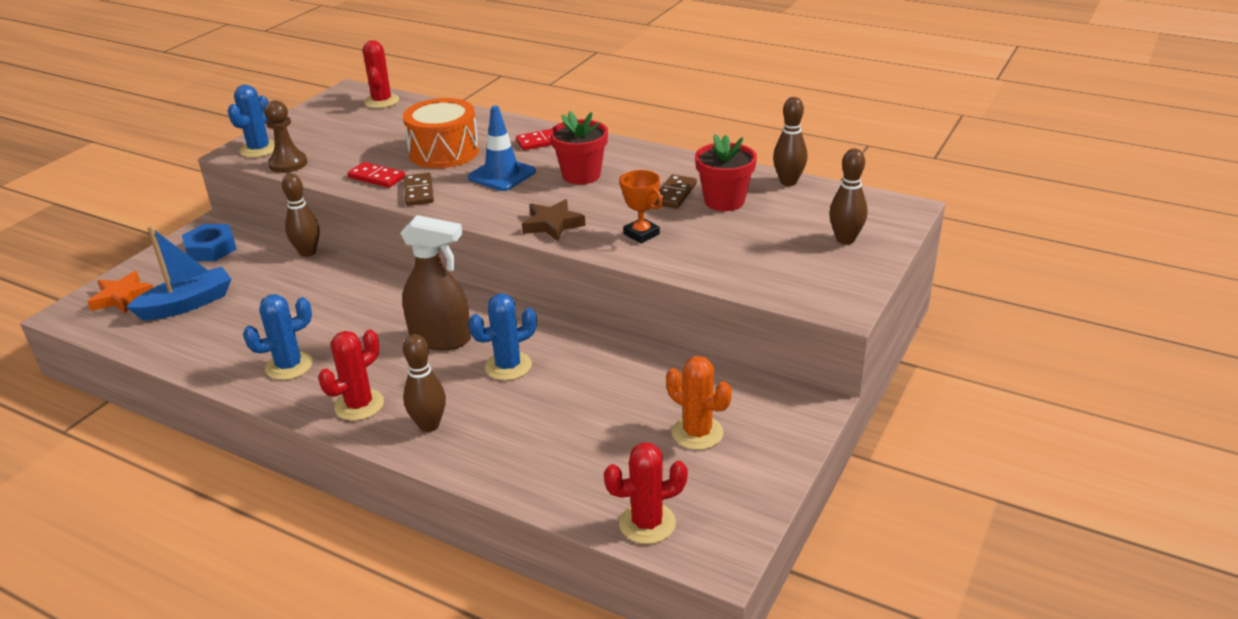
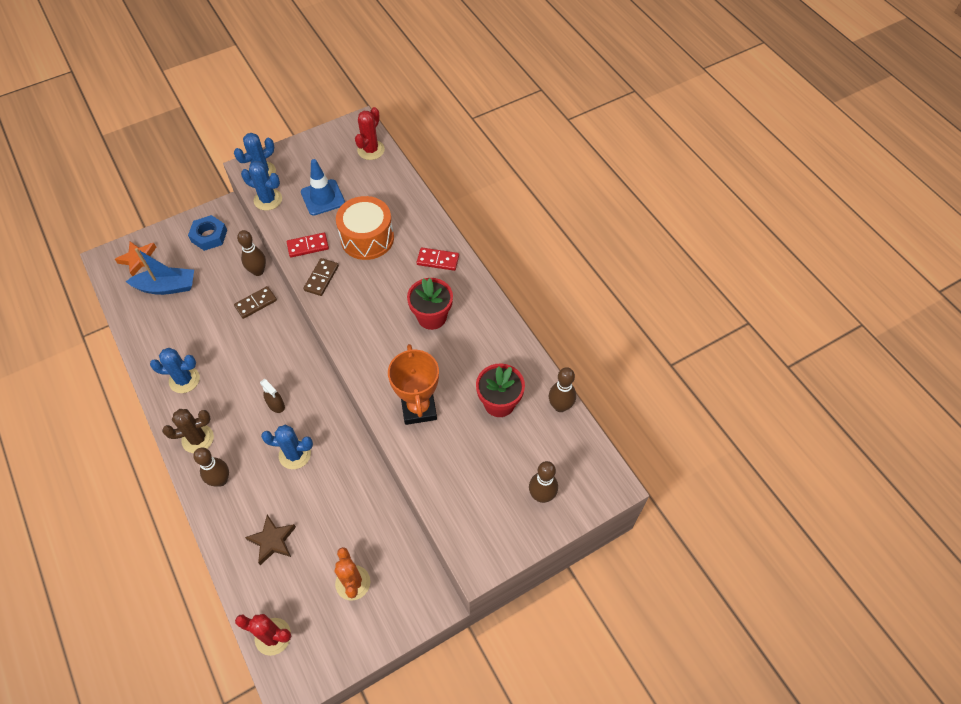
camera: 30 degrees right, 25 degrees up
(288, 164) = (268, 200): brown pawn -> blue cactus
(359, 405) = (198, 439): red cactus -> brown cactus
(376, 177) = (308, 246): red domino -> red domino turned 75 degrees counterclockwise
(441, 339) = (276, 405): brown spray bottle -> brown spray bottle, size x0.50
(502, 175) = (383, 287): blue traffic cone -> blue traffic cone (323, 197)
(552, 224) = (374, 364): brown star -> brown star (272, 541)
(641, 234) = (418, 408): orange trophy -> orange trophy, size x1.64
(674, 194) = (473, 375): brown domino -> brown domino (256, 303)

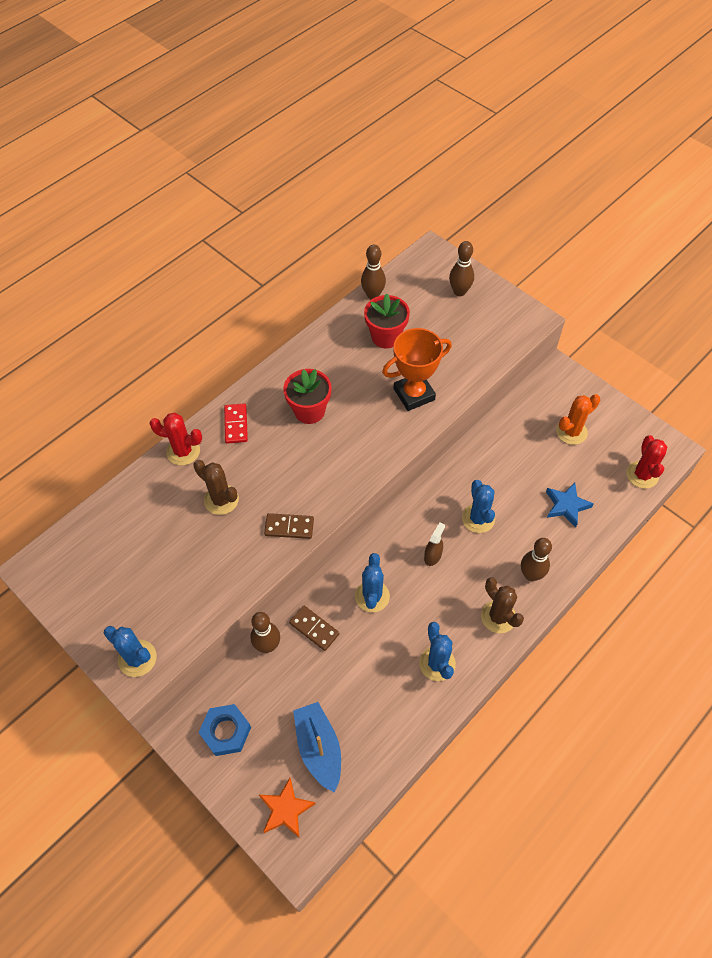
camera: 105 degrees left, 0 degrees up
(268, 200) = (184, 631): blue cactus -> blue cactus (372, 596)
(272, 541) = (566, 506): brown star -> blue star
(308, 246) = (247, 557): red domino -> none
(323, 197) = (168, 568): blue traffic cone -> none
(367, 238) = (221, 500): orange drum -> brown cactus
(371, 150) = (79, 540): red cactus -> red cactus (183, 451)

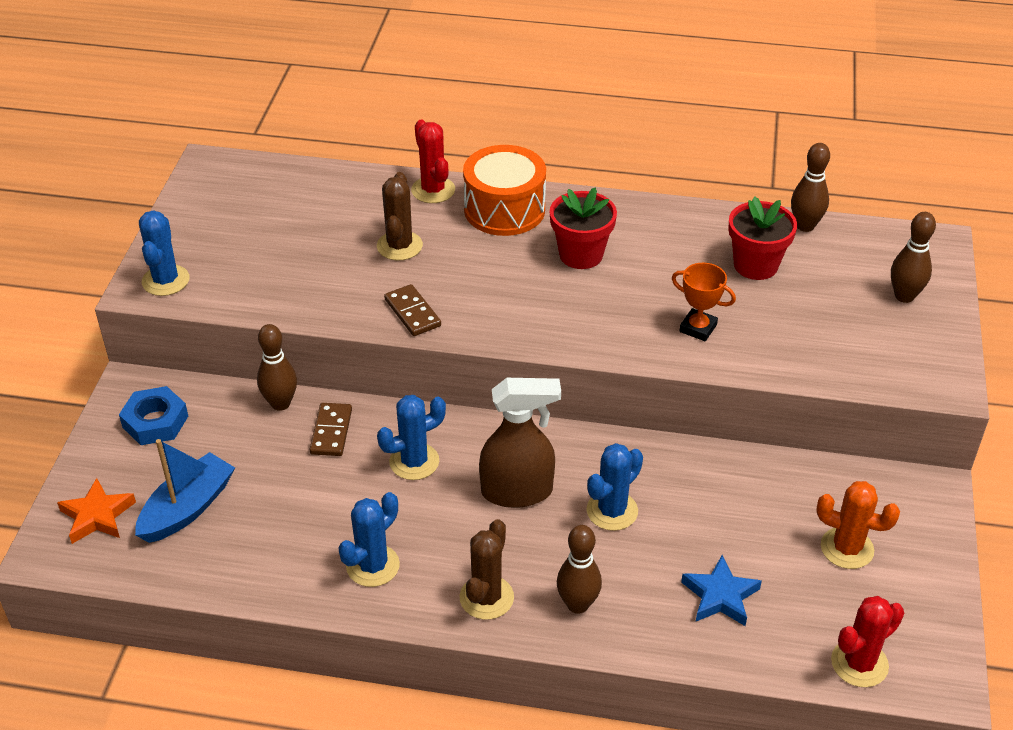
camera: 55 degrees right, 15 degrees down
(236, 424) = (504, 209): red domino -> orange drum
(414, 394) = (698, 328): orange trophy -> orange trophy, size x0.61
(433, 556) = (517, 491): brown spray bottle -> brown spray bottle, size x1.99

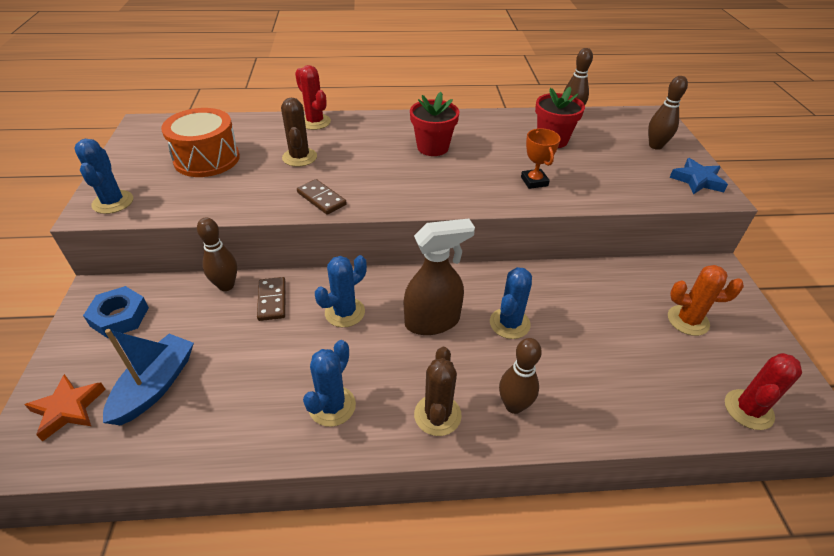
camera: 15 degrees left, 0 degrees up
(504, 209) = (369, 128): orange drum -> orange drum (207, 159)
(698, 328) = (534, 181): orange trophy -> orange trophy turned 60 degrees clockwise
(720, 596) = (619, 375): blue star -> blue star (697, 180)

